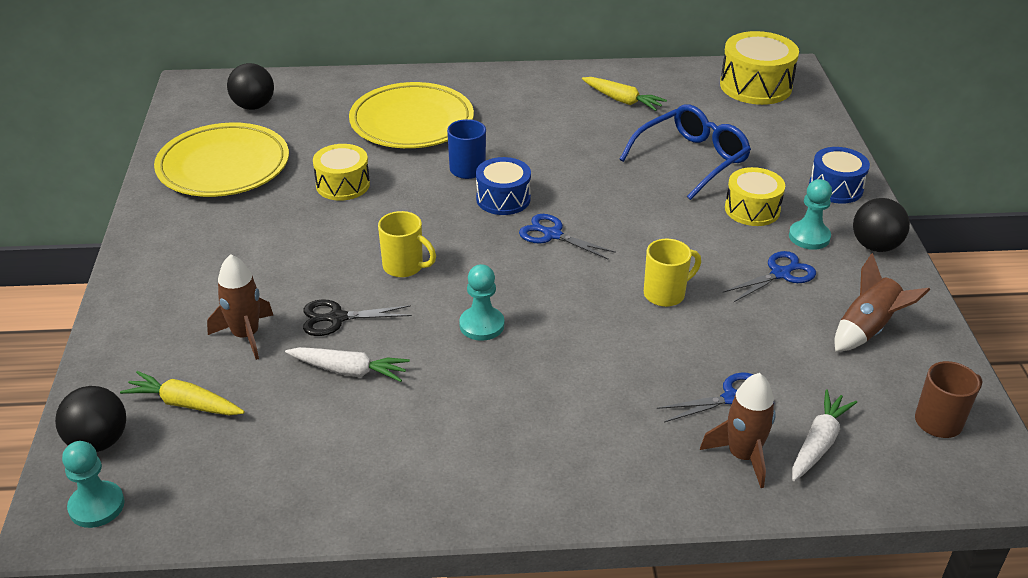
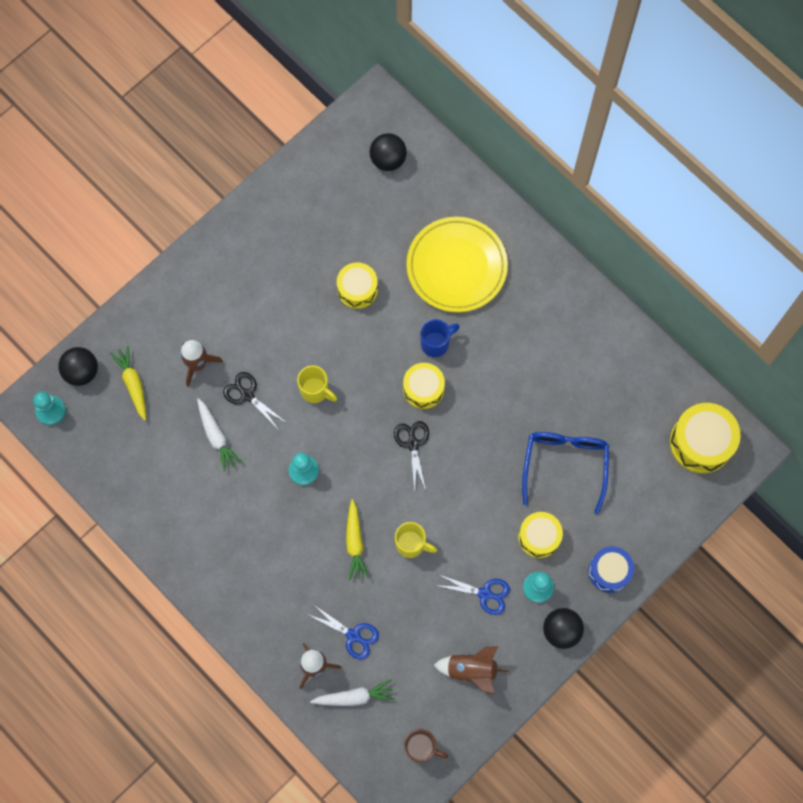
camera: 50 degrees right, 35 degrees up
(223, 166) = (316, 207): yellow plate -> none
(404, 267) = (315, 391): yellow mug -> yellow mug turned 45 degrees counterclockwise
(503, 199) = (423, 389): blue drum -> yellow drum
(552, 235) = (413, 444): blue scissors -> black scissors
(622, 100) = (600, 371): yellow carrot -> yellow carrot (355, 542)
(691, 160) = (565, 465): blue glasses -> blue glasses turned 90 degrees counterclockwise

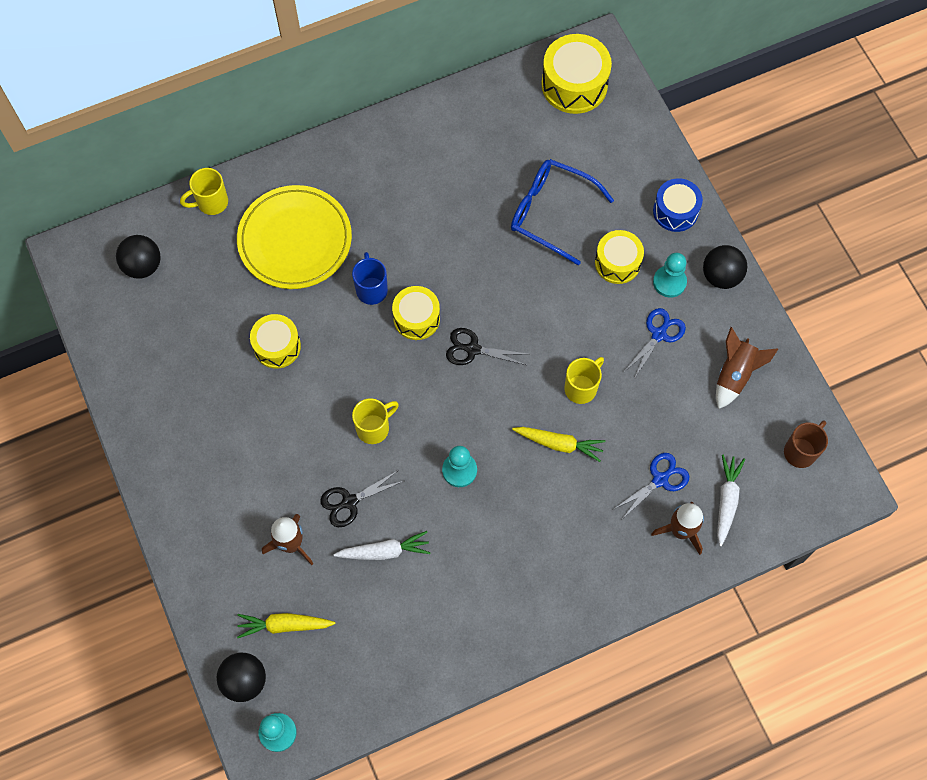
camera: 70 degrees left, 5 degrees down
(464, 188) = (211, 202): none -> yellow mug

